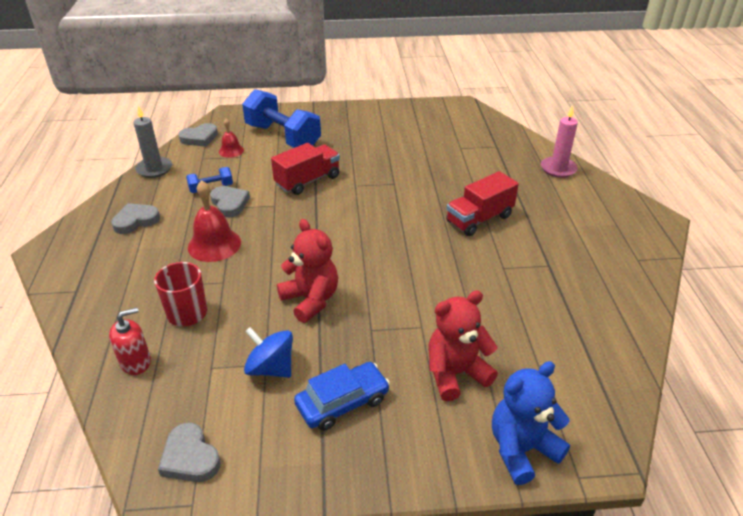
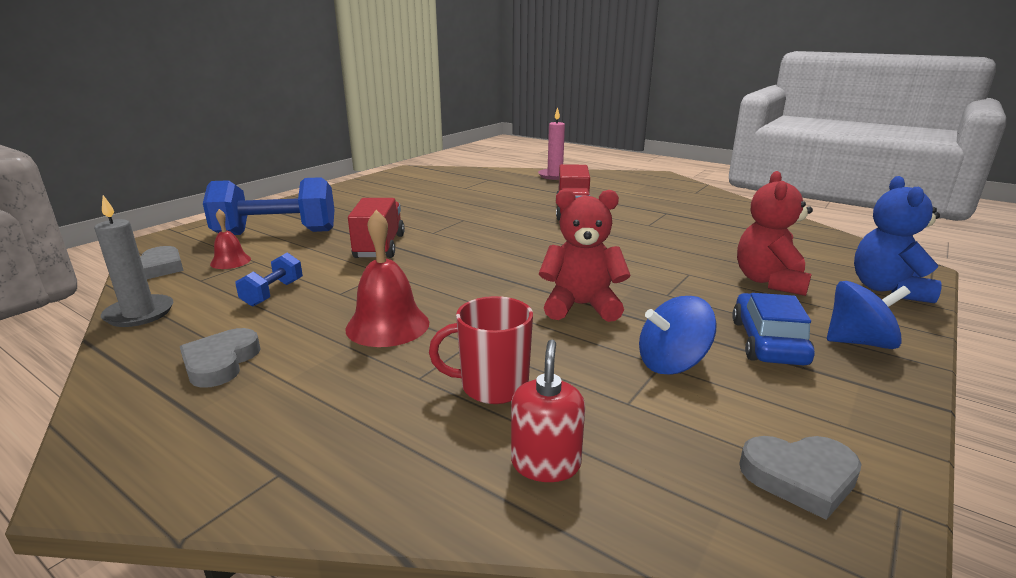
camera: 50 degrees left, 15 degrees down
(229, 203) = (328, 293): grey heart -> none
(389, 450) = (858, 342): none -> blue spinning top

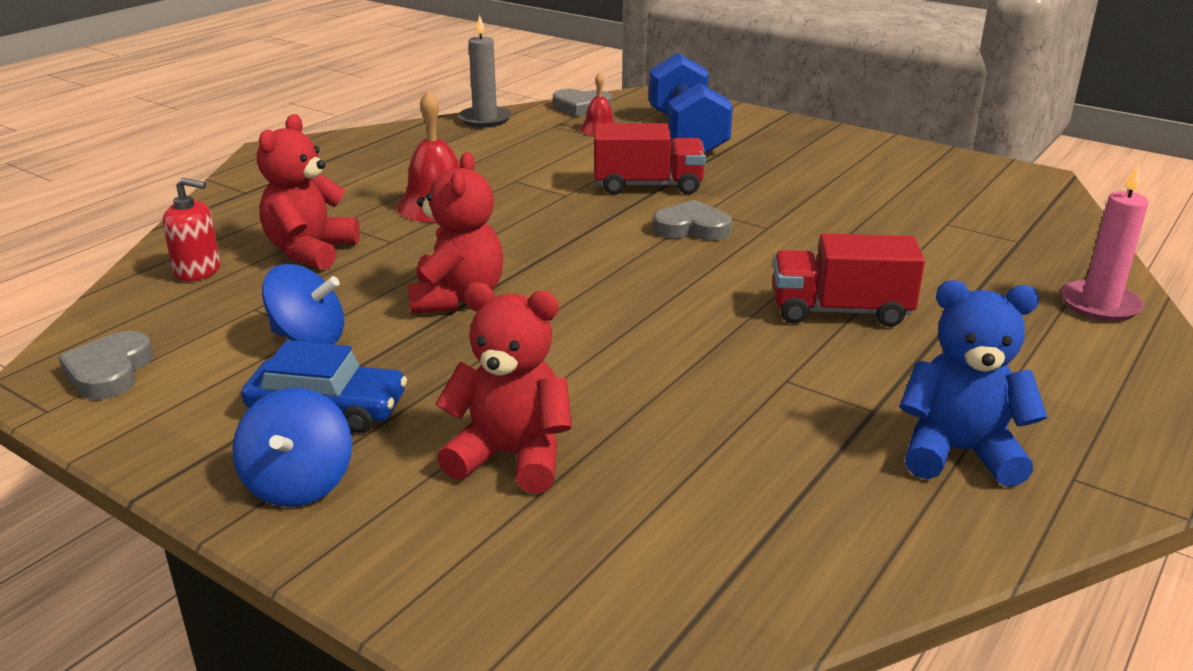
camera: 90 degrees right, 5 degrees up
(220, 362) = (392, 156): grey heart -> grey heart (692, 228)
(273, 293) = (518, 155): blue dumbbell -> none
(492, 386) = (310, 251): red mug -> red teddy bear
(672, 363) = (309, 338): blue spinning top -> blue spinning top turned 120 degrees clockwise
(887, 289) = (460, 587): blue teddy bear -> blue teddy bear (958, 452)

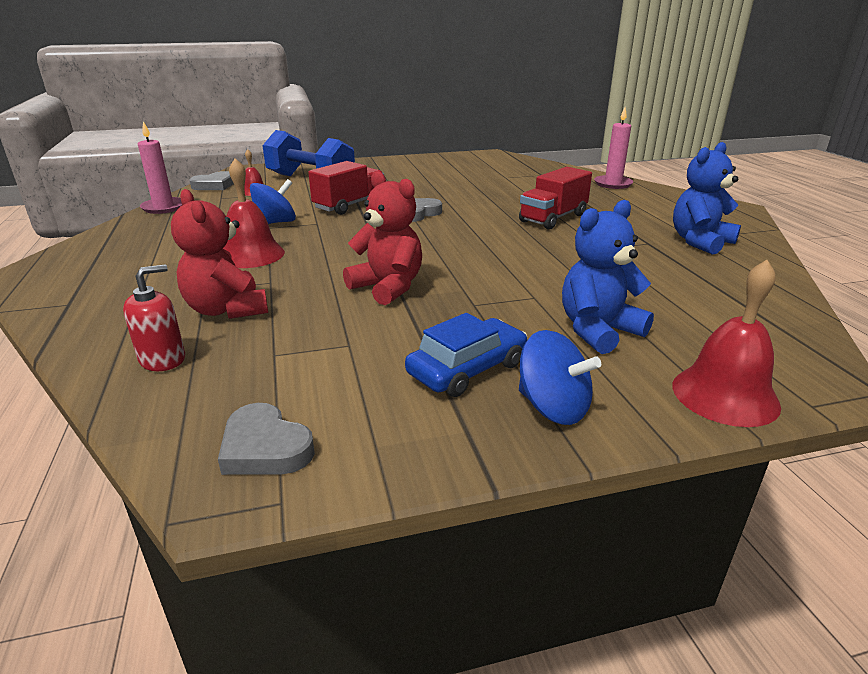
camera: 50 degrees left, 0 degrees up
(309, 338) = (357, 347): blue spinning top -> blue spinning top (275, 222)
(442, 593) = (725, 395): none -> red bell
(485, 119) = (164, 207): grey candle -> pink candle
(511, 457) = (598, 330): red teddy bear -> blue teddy bear

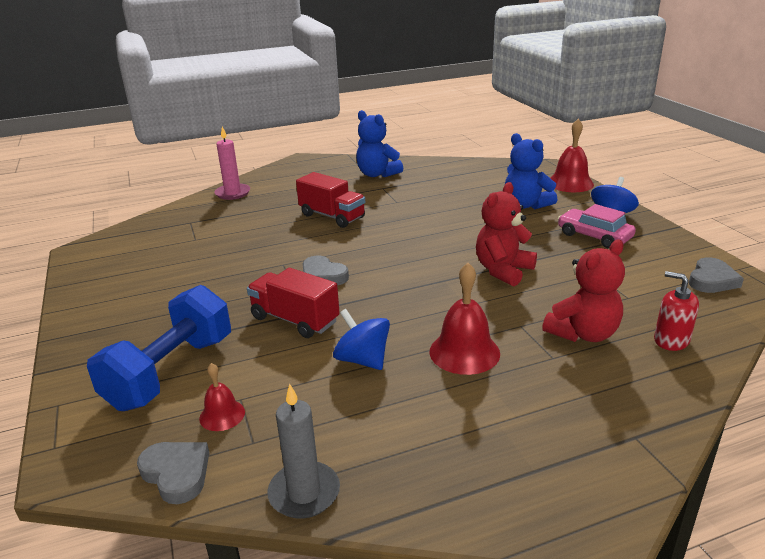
camera: 95 degrees left, 0 degrees up
(164, 207) = (304, 493): pink candle -> grey candle
(467, 369) = (594, 236): blue car -> pink car

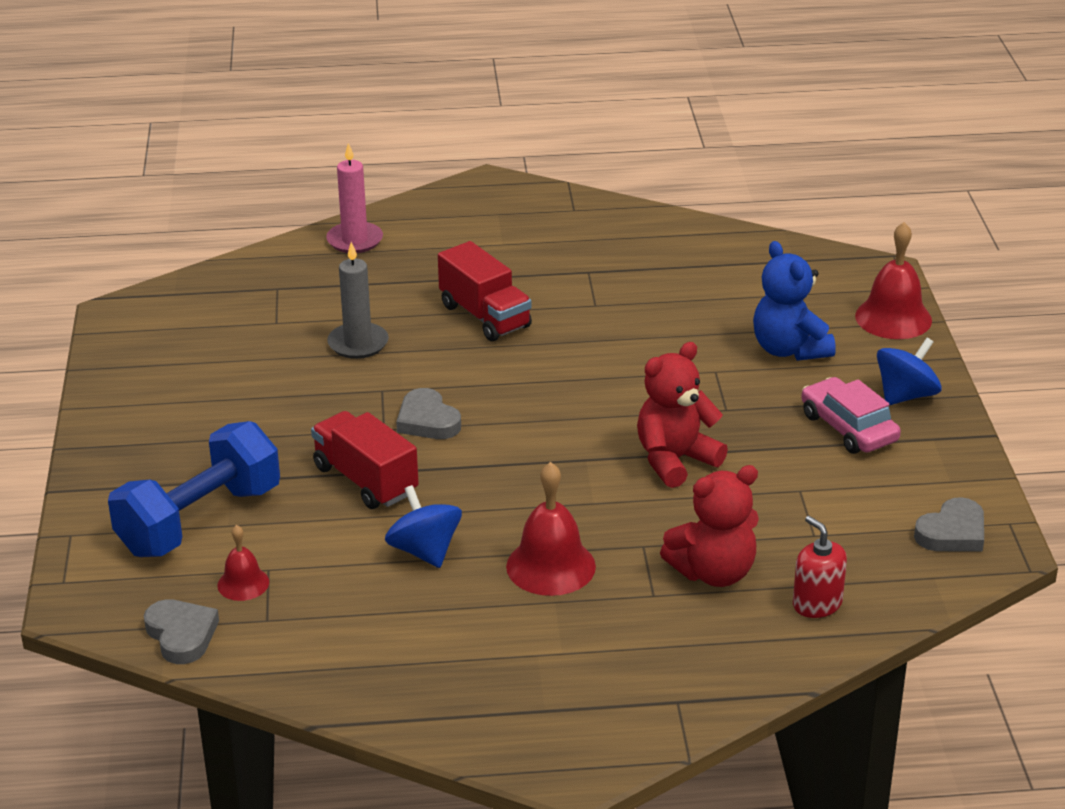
camera: 15 degrees right, 5 degrees up
(304, 493) = (301, 680): grey candle -> grey candle (358, 343)
(377, 174) = (594, 240): blue teddy bear -> none

